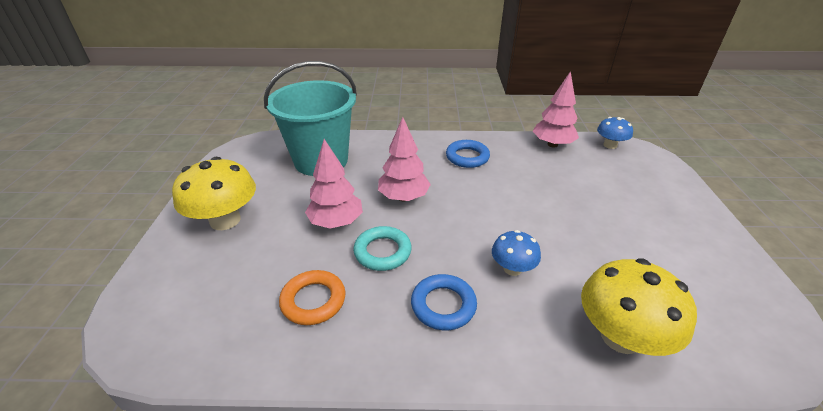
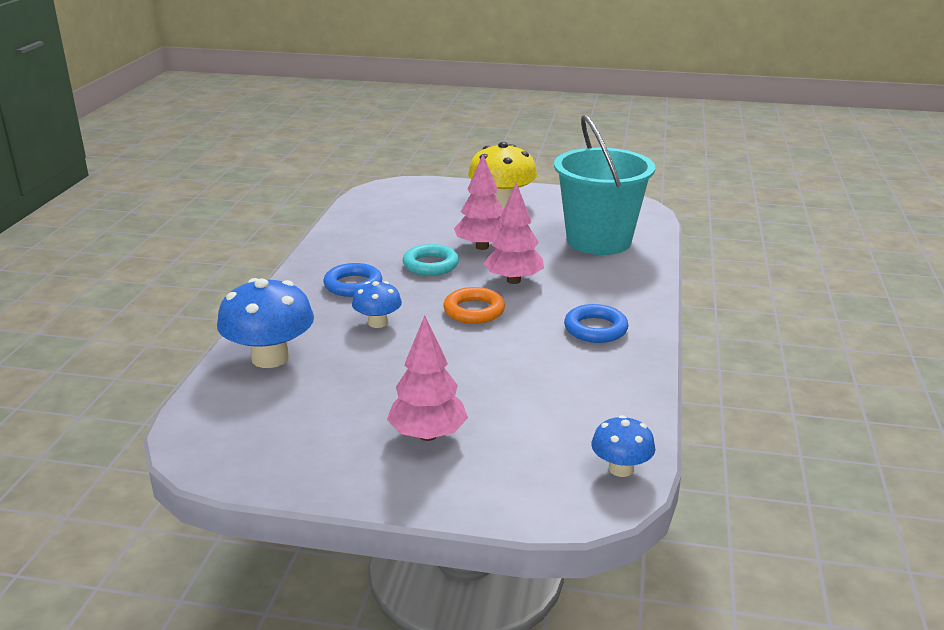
camera: 100 degrees right, 10 degrees down
(313, 300) = (387, 237): orange ring -> orange ring (474, 311)
(552, 144) = (627, 407): pink tree -> pink tree (428, 435)
(620, 336) = (270, 358): yellow mushroom -> blue mushroom

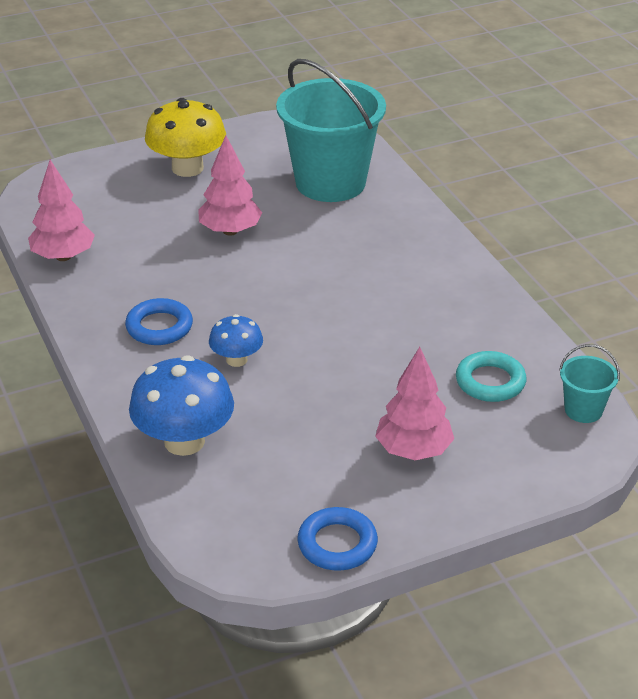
camera: 35 degrees left, 10 degrees up
(430, 265) = (206, 272): turquoise ring -> turquoise ring (490, 382)
(474, 311) = (308, 309): orange ring -> none
(513, 280) = (304, 260): pink tree -> pink tree (63, 256)
(595, 329) = (431, 285): blue ring -> blue ring (337, 544)
(621, 469) = (583, 410): blue mushroom -> turquoise bucket

